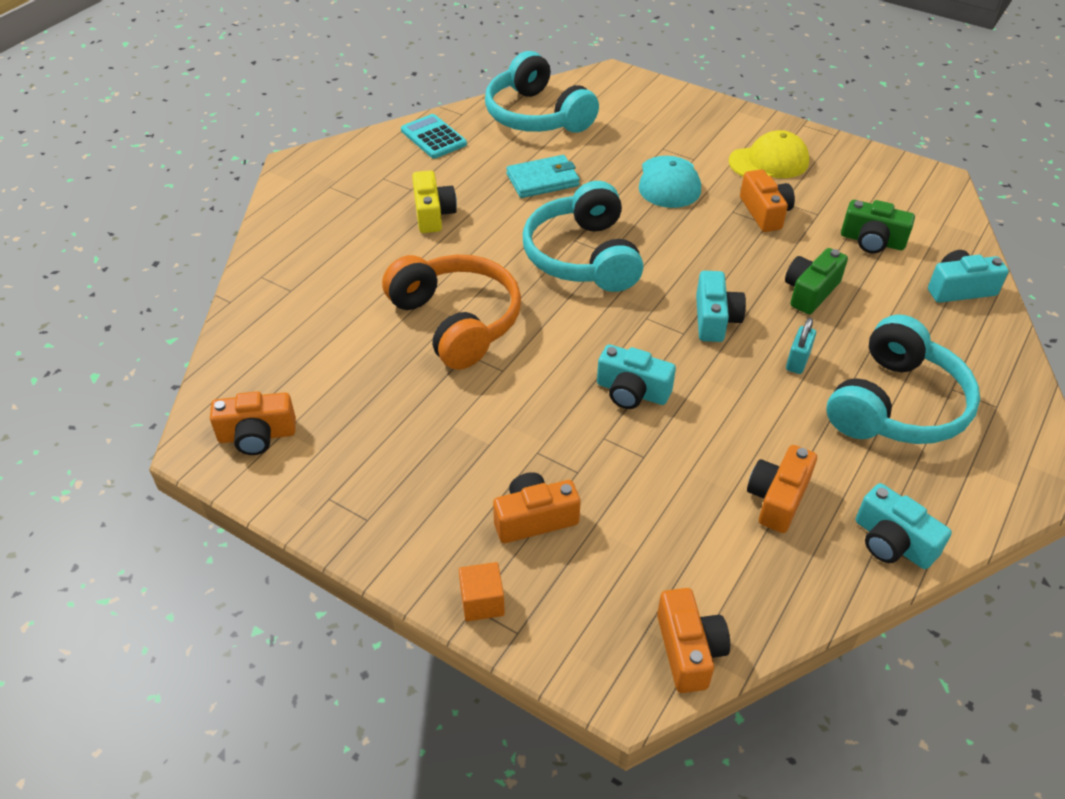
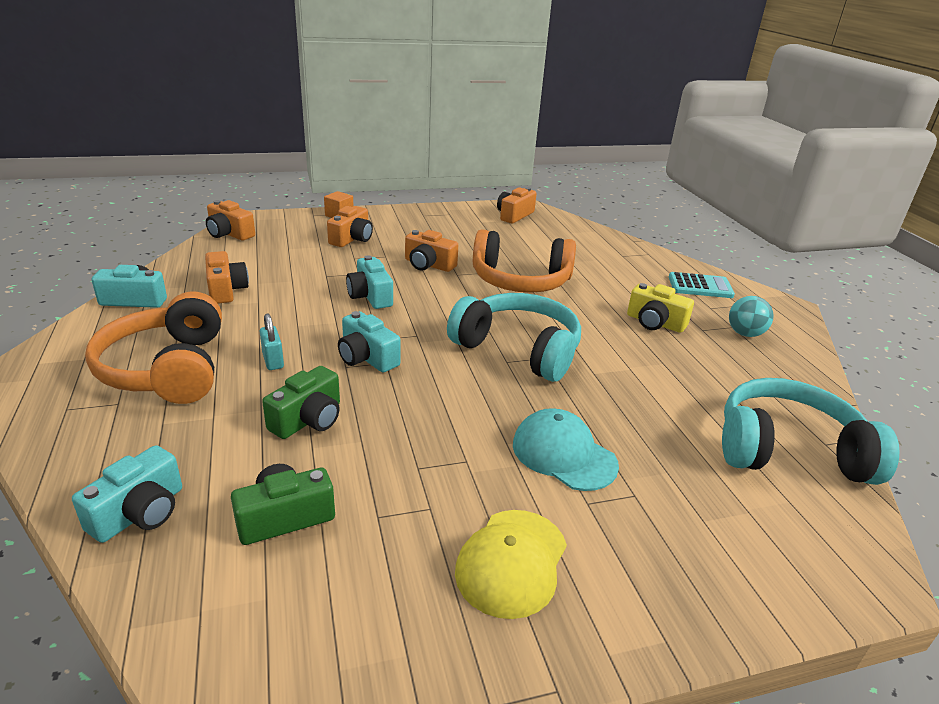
camera: 130 degrees right, 15 degrees down
(389, 169) = (745, 334): none -> turquoise ball
(433, 137) = (786, 373): turquoise calculator -> turquoise calculator (700, 286)
(542, 180) = (651, 388): turquoise wallet -> none
(632, 391) = (370, 296): turquoise camera -> turquoise camera turned 90 degrees counterclockwise
(765, 212) = (434, 479): orange camera -> orange camera (428, 265)
(810, 292) = (308, 419): green camera -> green camera turned 45 degrees clockwise
(896, 405) = (167, 369): turquoise headphones -> orange headphones

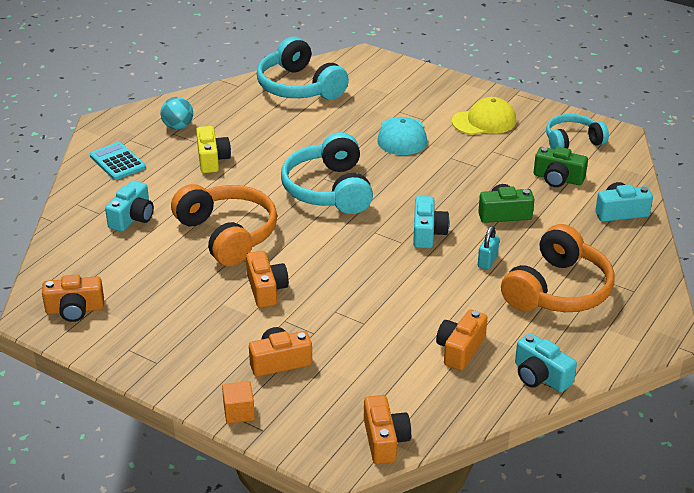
camera: 130 degrees left, 5 degrees up
(327, 623) = (572, 141): none -> turquoise headphones
(370, 296) = (359, 281): turquoise camera -> turquoise camera (132, 218)

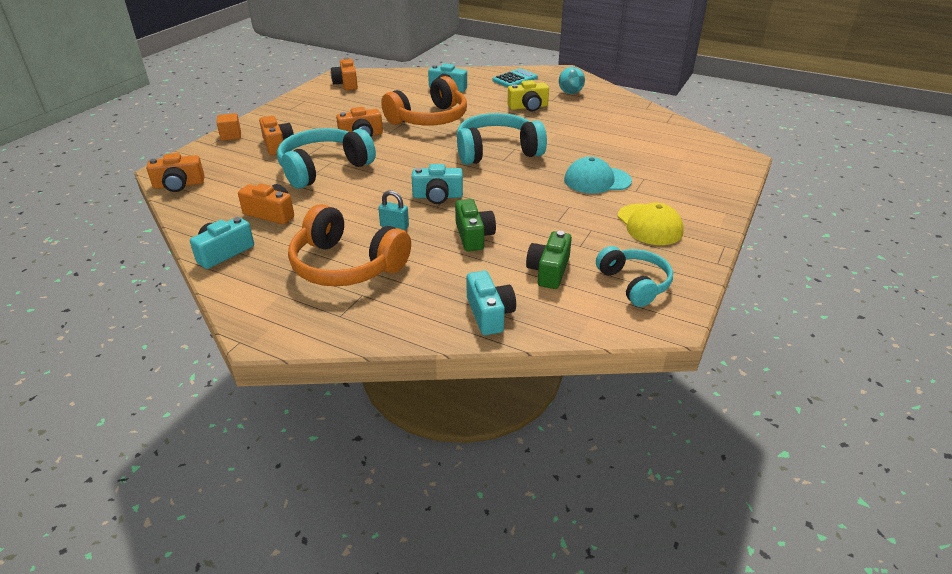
camera: 85 degrees right, 0 degrees up
(299, 87) = (660, 131): turquoise headphones -> turquoise headphones (324, 168)

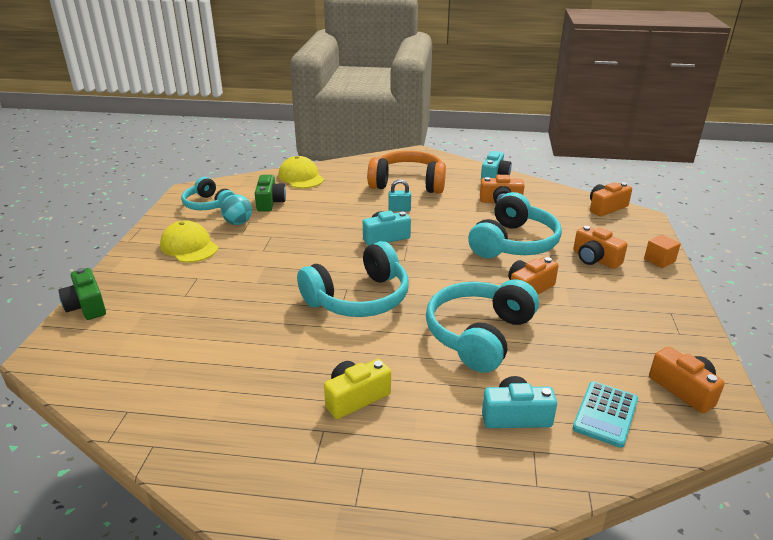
camera: 160 degrees right, 5 degrees down
(429, 119) = (479, 335): orange headphones -> turquoise headphones
(473, 236) = (334, 213): green camera -> green camera (87, 306)
(489, 314) = (301, 177): turquoise camera -> yellow cap
(515, 79) = (418, 490): turquoise calculator -> turquoise calculator (605, 414)
(570, 93) = (294, 464): turquoise ball -> turquoise ball (238, 223)
(597, 180) = (237, 282): turquoise cap -> none

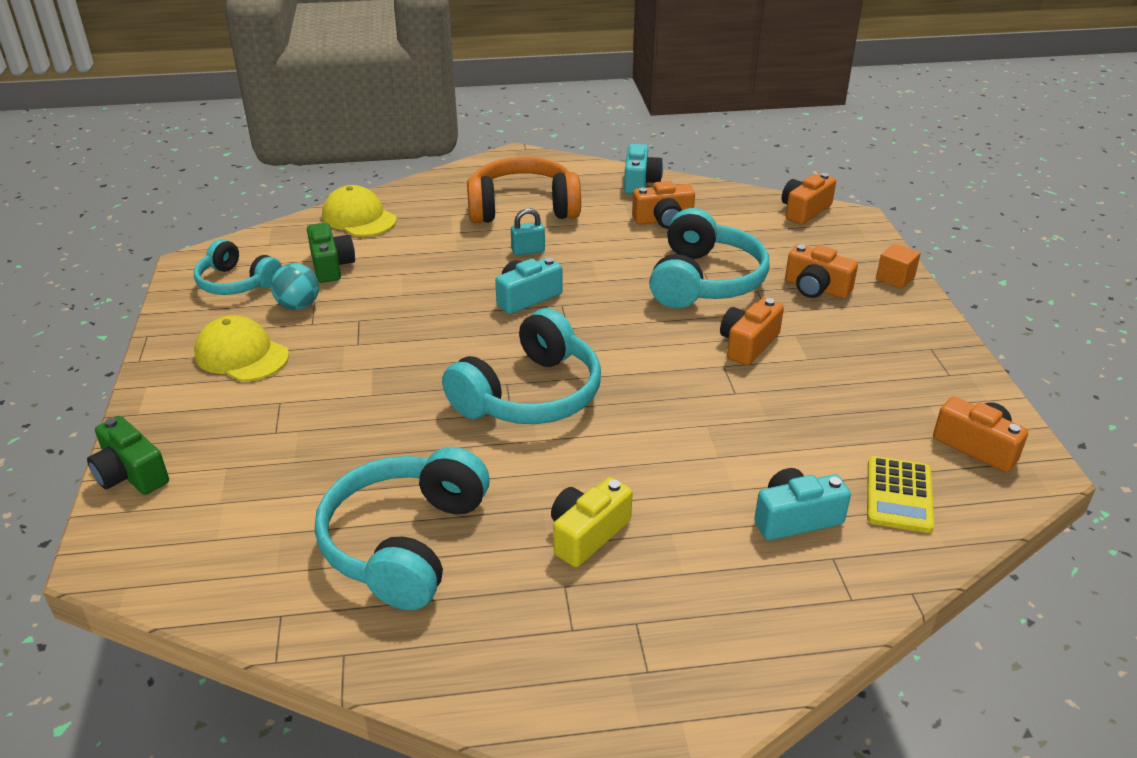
camera: 15 degrees left, 5 degrees up
(479, 335) = (710, 419): turquoise headphones -> turquoise headphones (405, 543)
(605, 414) = (899, 495): turquoise calculator -> yellow calculator

